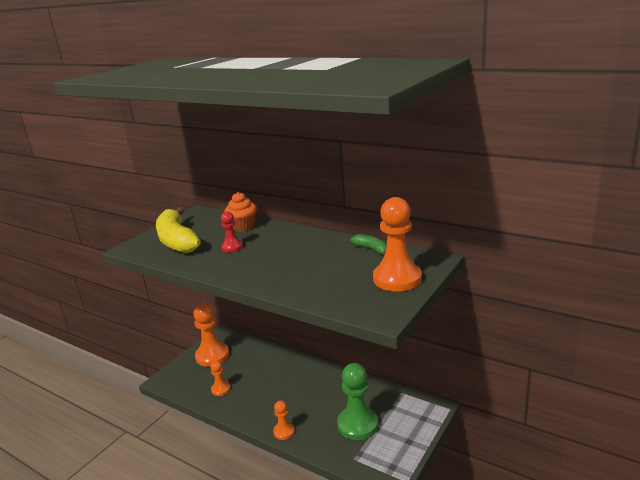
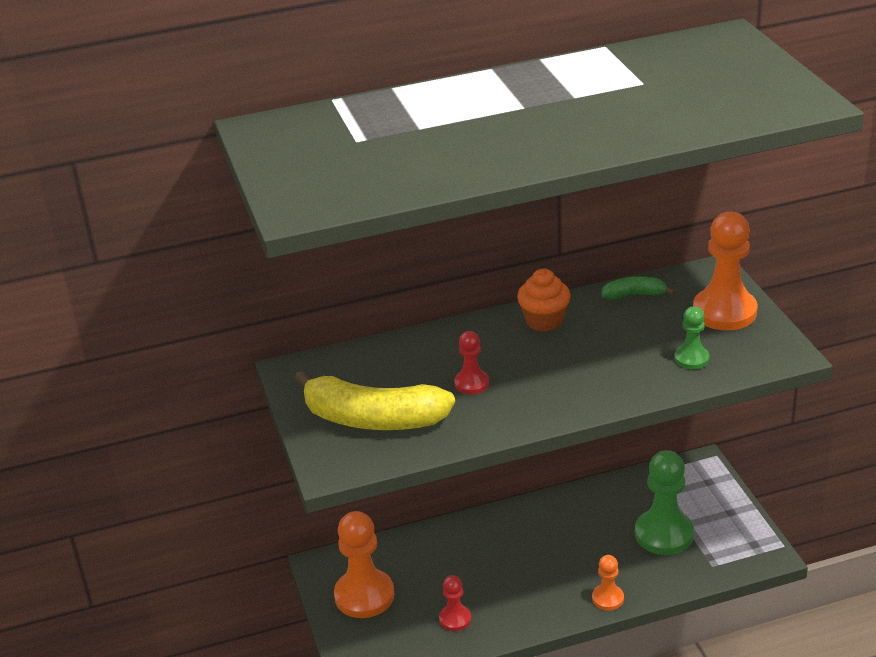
camera: 50 degrees left, 10 degrees up
(220, 389) = (455, 619): orange pawn -> red pawn
(243, 227) = (416, 352): orange cupcake -> orange cupcake (544, 321)
(332, 289) = (691, 359): none -> green pawn

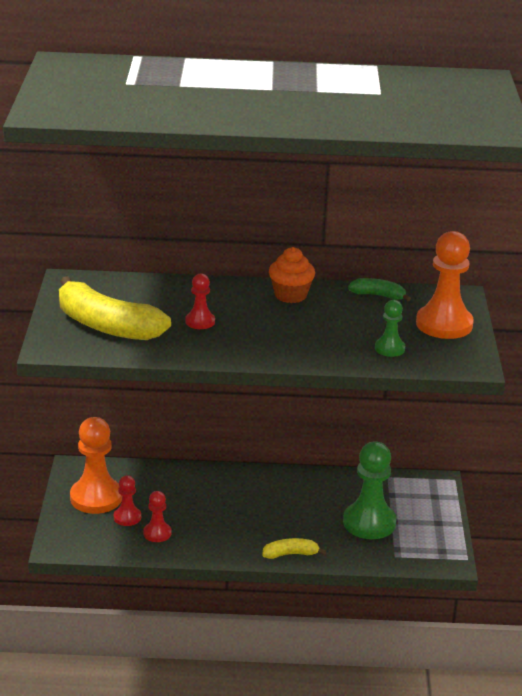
camera: 15 degrees right, 5 degrees down
(412, 609) = (127, 517): none -> red pawn
(607, 598) = (290, 554): orange pawn -> yellow banana

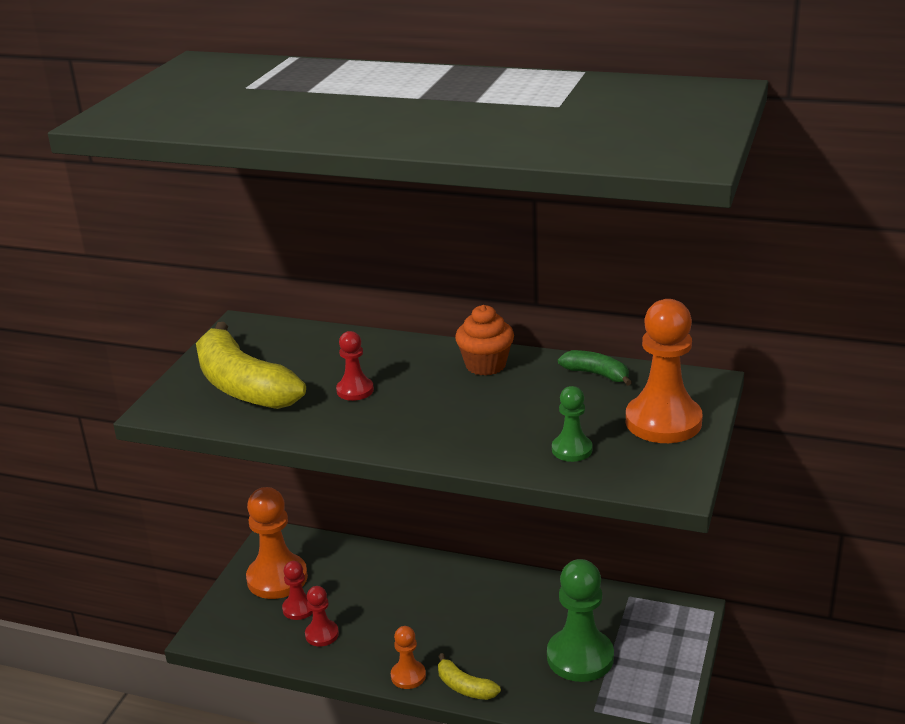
camera: 20 degrees right, 0 degrees up
(243, 553) = (408, 676): none -> orange pawn
(290, 554) = (464, 687): yellow banana -> yellow banana turned 150 degrees counterclockwise

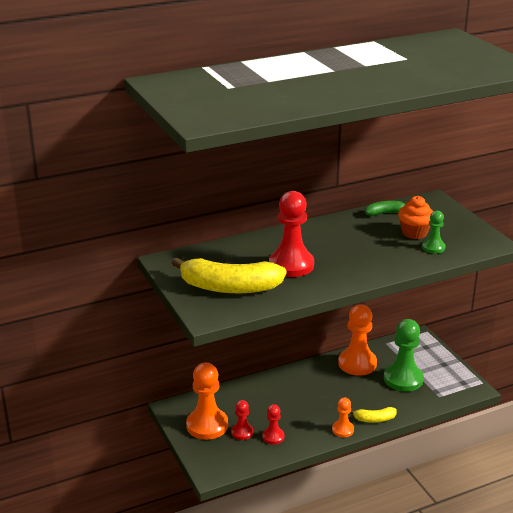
camera: 45 degrees left, 0 degrees up
(355, 390) = (291, 265): red pawn -> red pawn, size x1.92
(485, 365) = (330, 229): orange cupcake -> orange cupcake (414, 233)
(663, 422) = (447, 221): orange pawn -> orange pawn (357, 363)

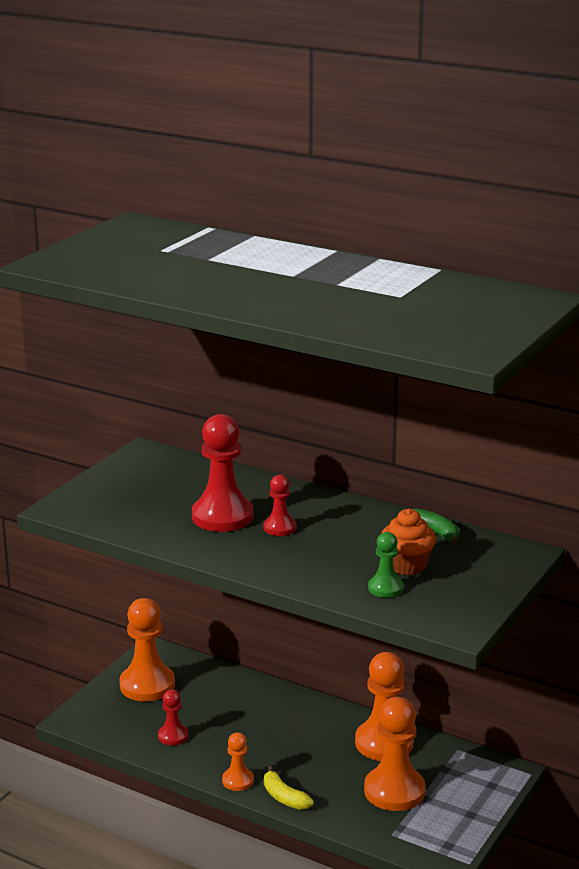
camera: 55 degrees right, 5 degrees down
(229, 287) = (131, 500): yellow banana -> none
(242, 432) = (159, 712): red pawn -> red pawn (279, 528)
(403, 379) = (394, 791): green pawn -> orange pawn

